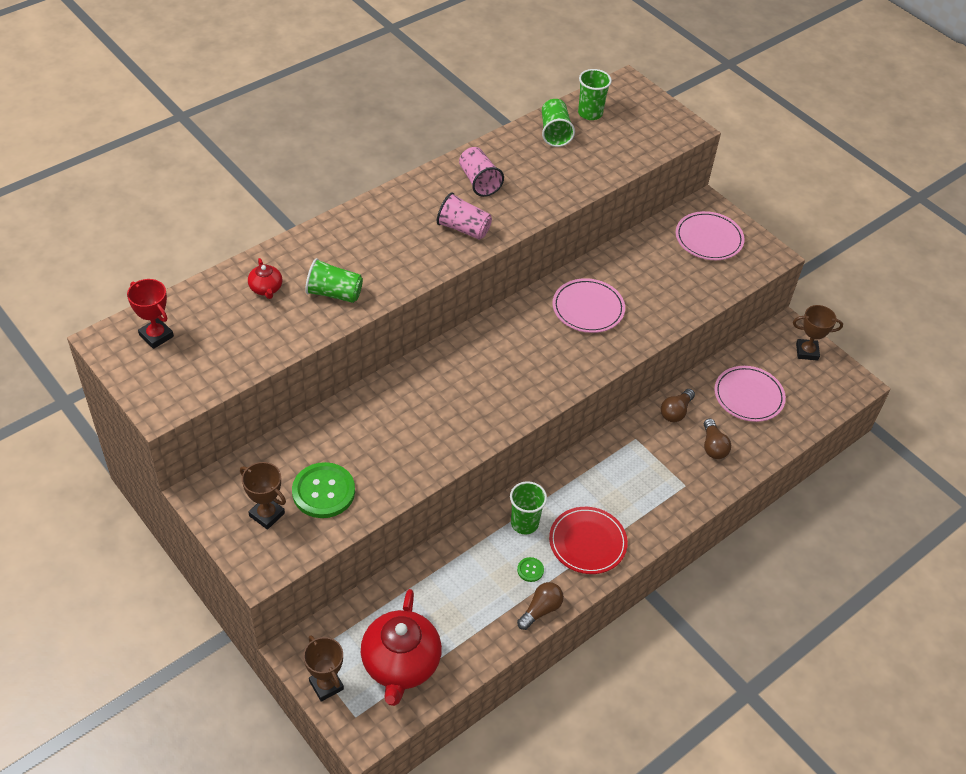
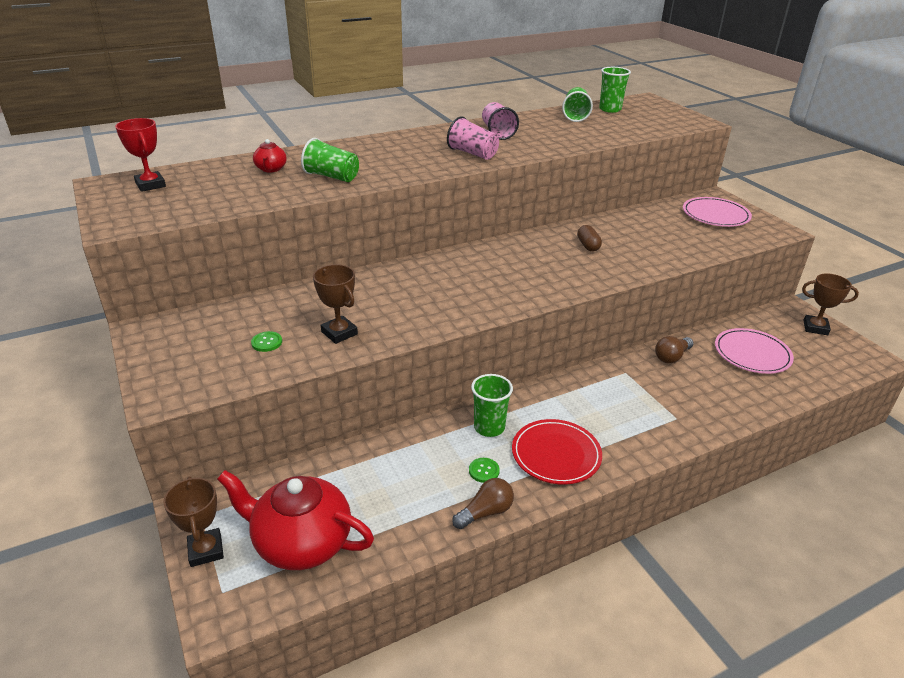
camera: 15 degrees right, 15 degrees down
(267, 515) = (198, 353): brown trophy -> brown trophy (339, 333)
(323, 491) = (267, 342): green button -> green button, size x0.44
(400, 664) = (301, 542): red teapot -> red teapot turned 90 degrees clockwise
(588, 308) = (588, 246): pink plate -> brown capsule
(713, 446) = (711, 389): brown light bulb -> none

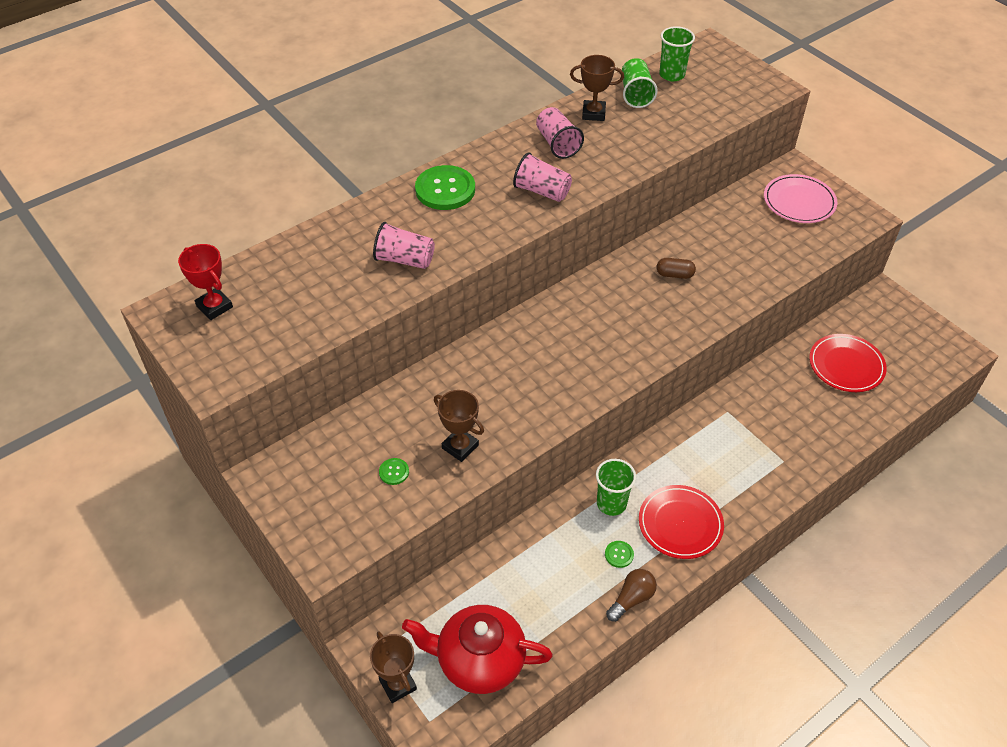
camera: 10 degrees left, 15 degrees up
(271, 169) = (332, 256): red teapot -> none
(332, 177) = (404, 260): green cup -> pink cup
(389, 145) = (445, 189): none -> green button
(588, 246) = (674, 274): brown capsule -> brown capsule turned 60 degrees counterclockwise
(671, 357) = (769, 383): brown light bulb -> none
(752, 354) = (846, 365): pink plate -> red plate
(815, 328) = (905, 318): brown trophy -> brown trophy (593, 113)

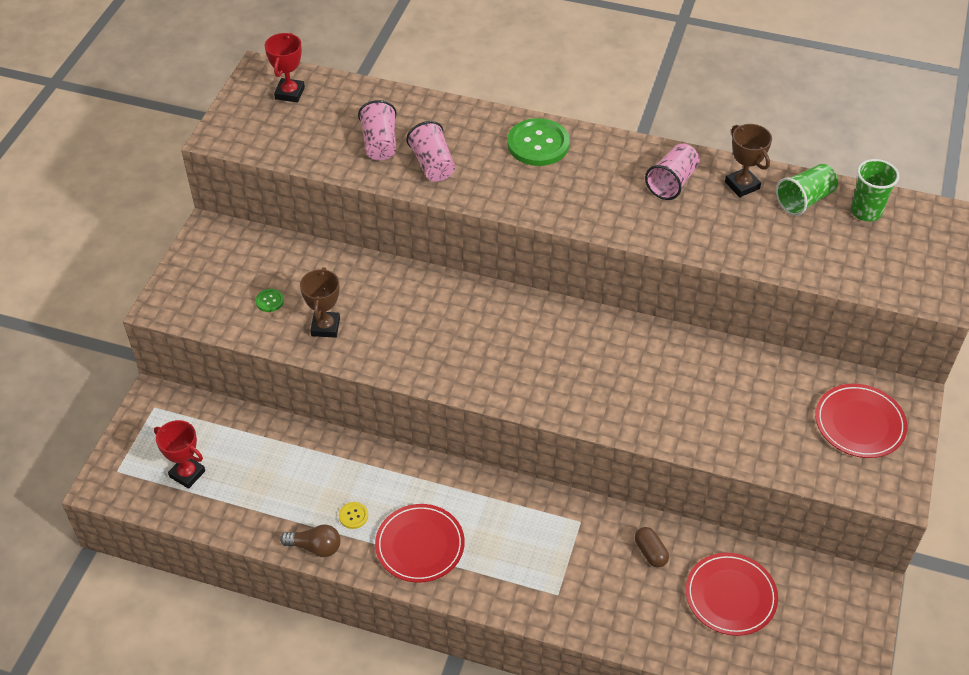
camera: 55 degrees right, 0 degrees up
(398, 684) = (134, 435): brown trophy -> none
(479, 660) = (187, 474): red teapot -> red trophy
(542, 191) = (598, 203): pink cup -> pink cup (380, 144)
(611, 503) = (402, 484): green cup -> none
(619, 554) = (353, 516): green button -> yellow button
(674, 274) = (653, 371): brown capsule -> brown capsule (650, 552)
(799, 202) = (859, 423): pink plate -> red plate

